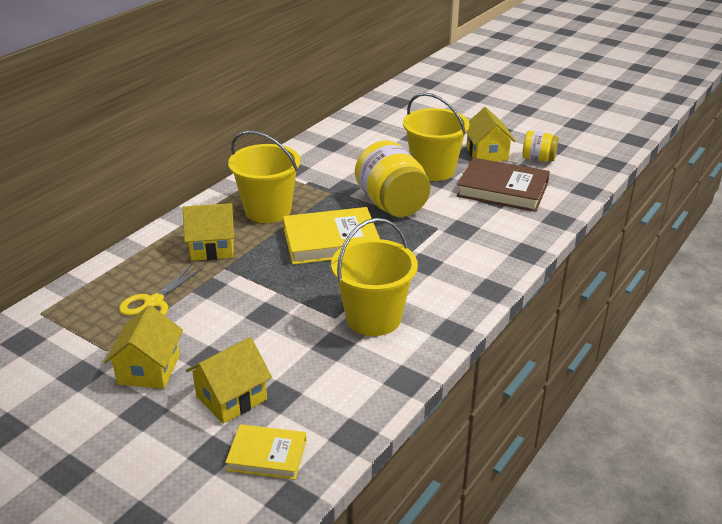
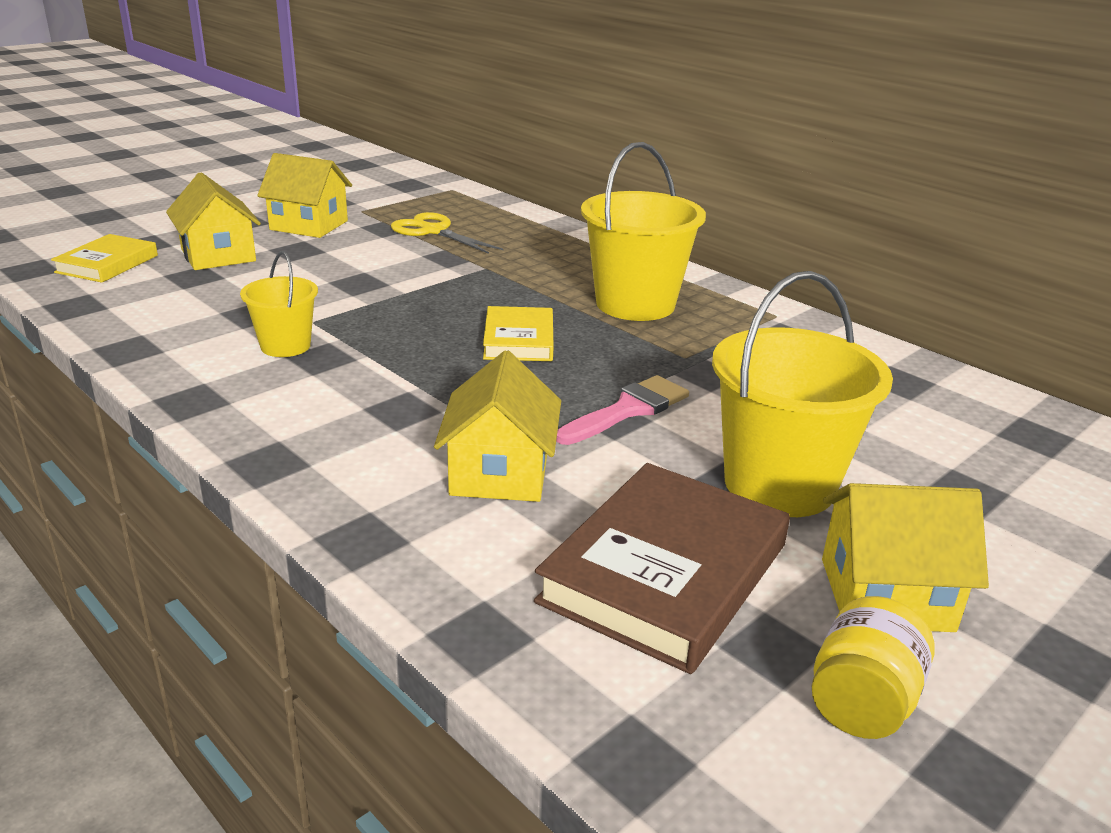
camera: 100 degrees right, 5 degrees down
(212, 248) = (541, 264): yellow house -> yellow house (500, 472)
(331, 241) = (519, 340): yellow book -> yellow book, size x0.58
(373, 318) = (285, 346): yellow bucket -> yellow bucket, size x0.55
(392, 204) = (628, 410): yellow jar -> pink brush

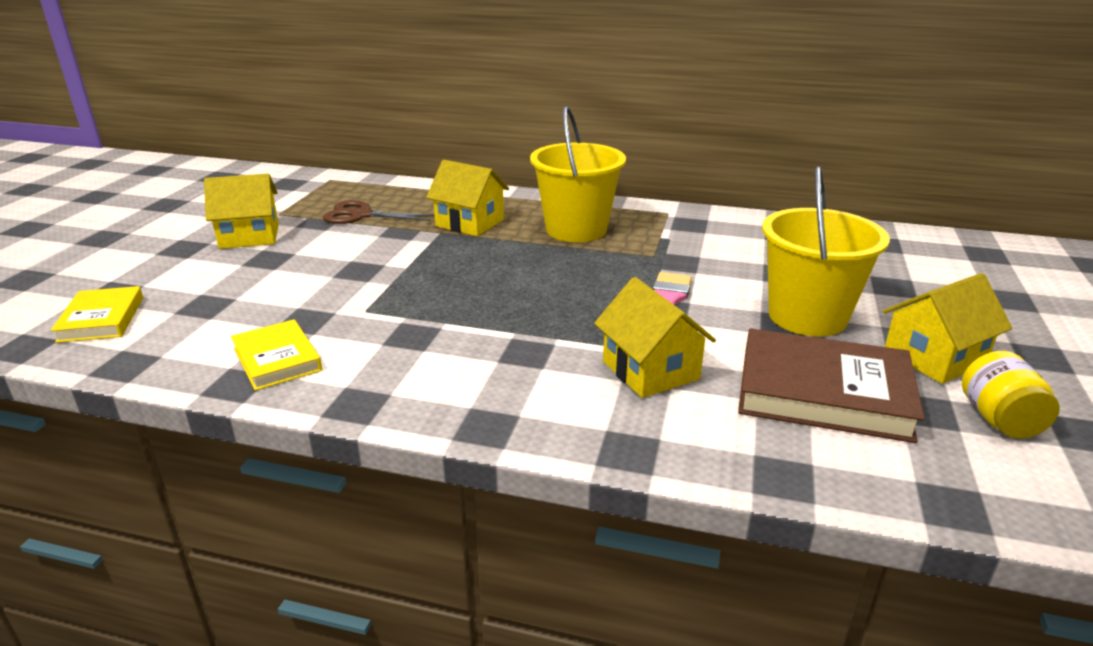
camera: 30 degrees left, 0 degrees up
(218, 255) = (202, 282): yellow house -> yellow house (469, 223)
(285, 346) = (371, 336): yellow bucket -> none
(433, 231) = (361, 215): yellow scissors -> brown scissors
(519, 340) = (536, 277): yellow book -> yellow book (277, 359)
(665, 573) = (823, 393): brown book -> brown book turned 75 degrees counterclockwise

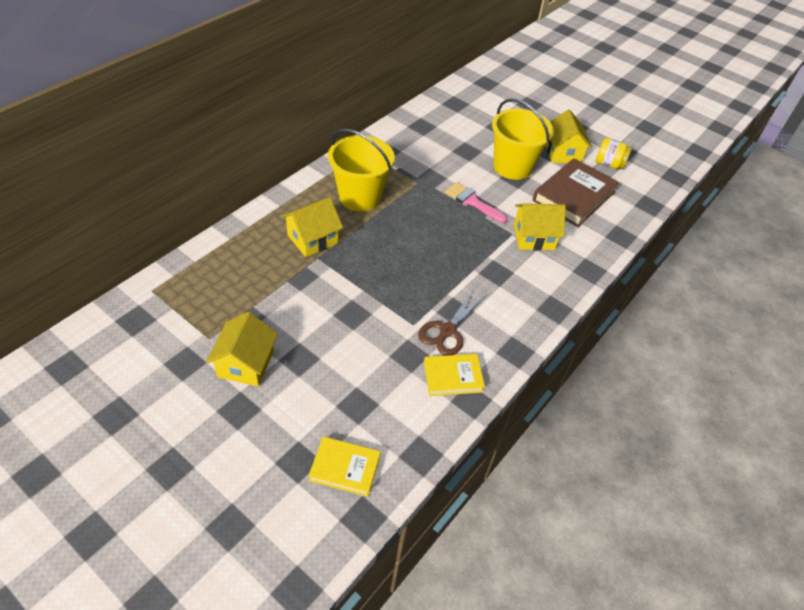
camera: 70 degrees left, 20 degrees up
(361, 215) = (253, 290): brown scissors -> brown scissors (447, 331)

